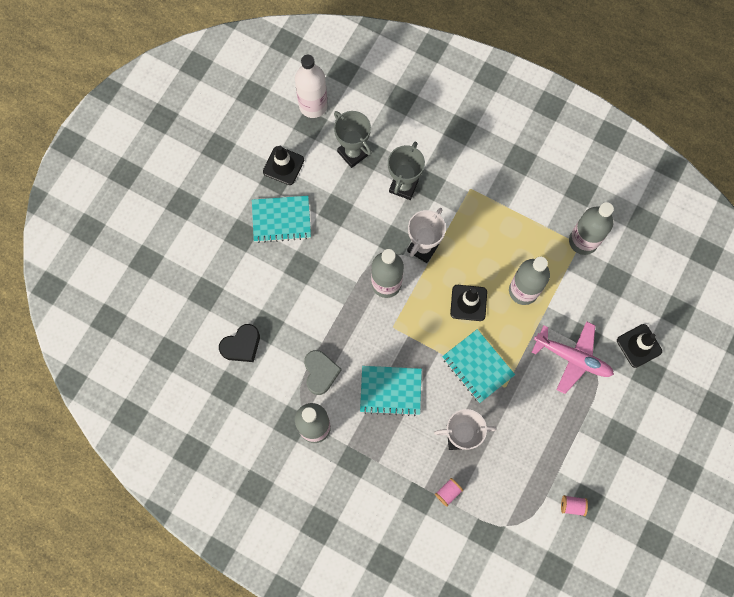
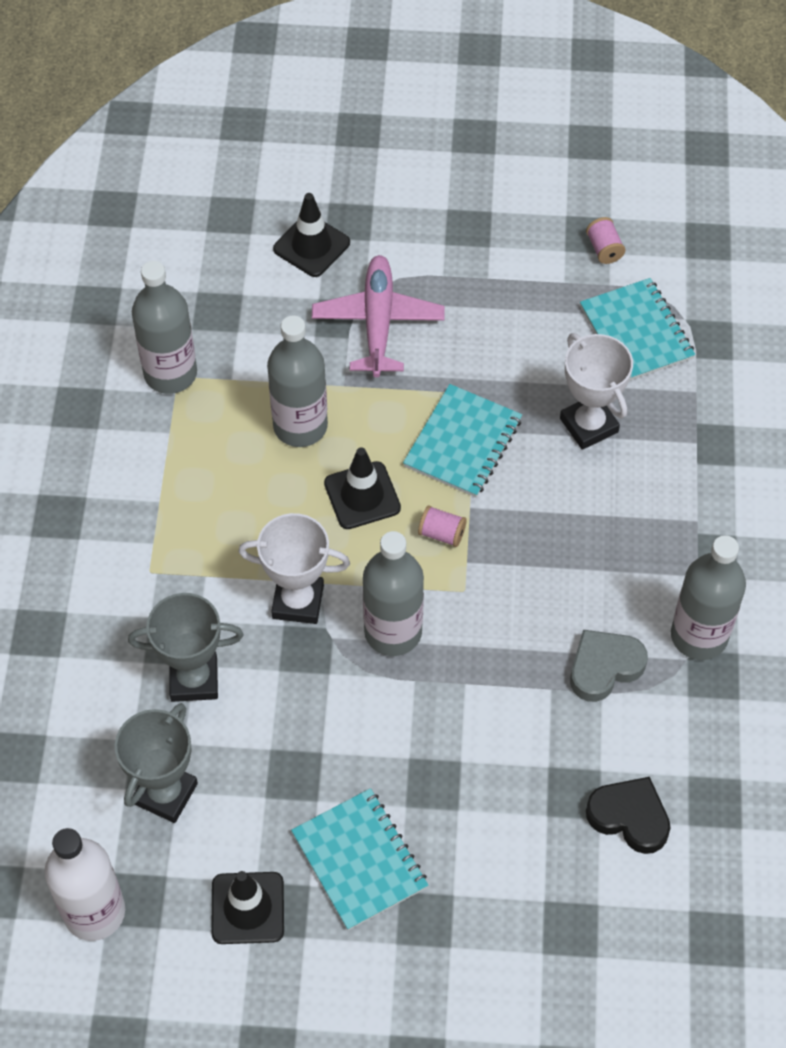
camera: 115 degrees left, 15 degrees down
(390, 391) = (573, 549): turquoise notebook -> turquoise notebook (636, 332)
(448, 492) = (683, 409): pink spool -> pink spool (442, 533)

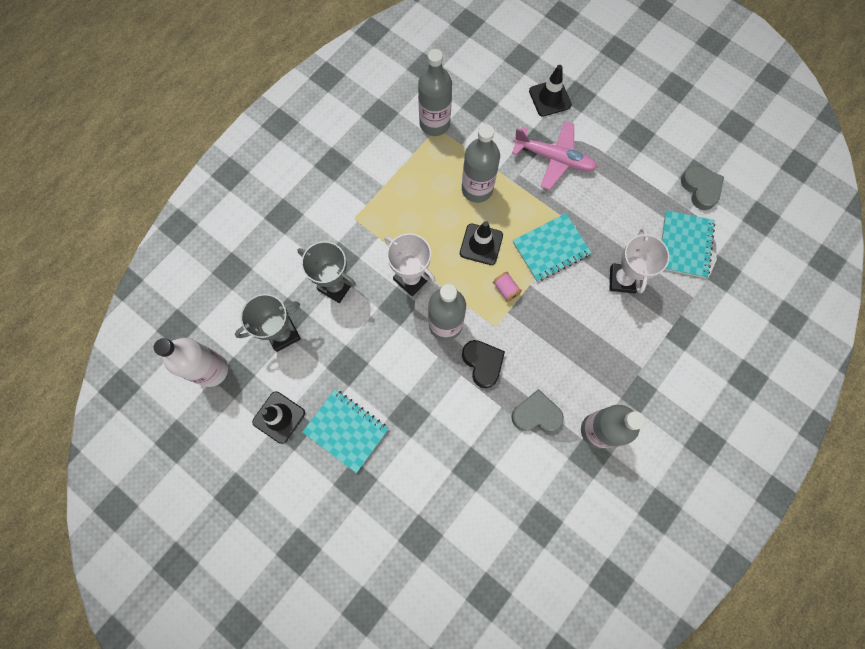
camera: 35 degrees right, 15 degrees up
(360, 860) = (346, 430): turquoise notebook -> turquoise notebook turned 60 degrees counterclockwise
(378, 323) = (554, 158): pink plane -> pink plane turned 75 degrees clockwise
(604, 249) = (700, 189): pink spool -> grey heart
(629, 817) = (491, 501): black heart -> black heart (483, 363)

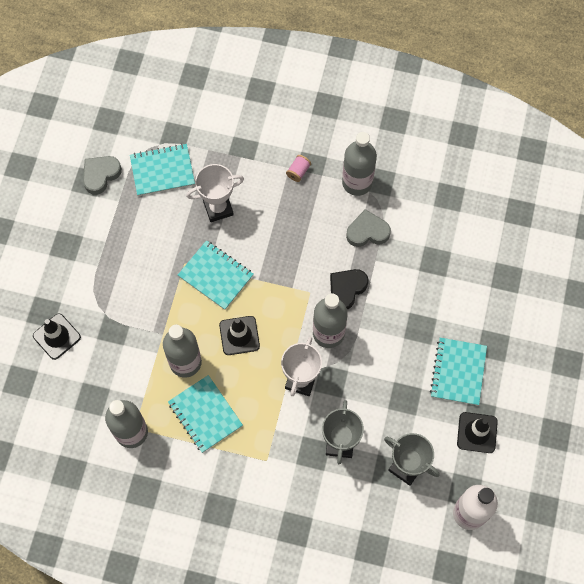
camera: 115 degrees left, 5 degrees down
(421, 186) = (205, 414): none -> turquoise notebook
(506, 289) = (272, 297): pink spool -> pink spool (298, 172)
(536, 414) = (367, 232): grey heart -> grey heart turned 105 degrees clockwise
(554, 158) = (122, 307): pink plane -> none

